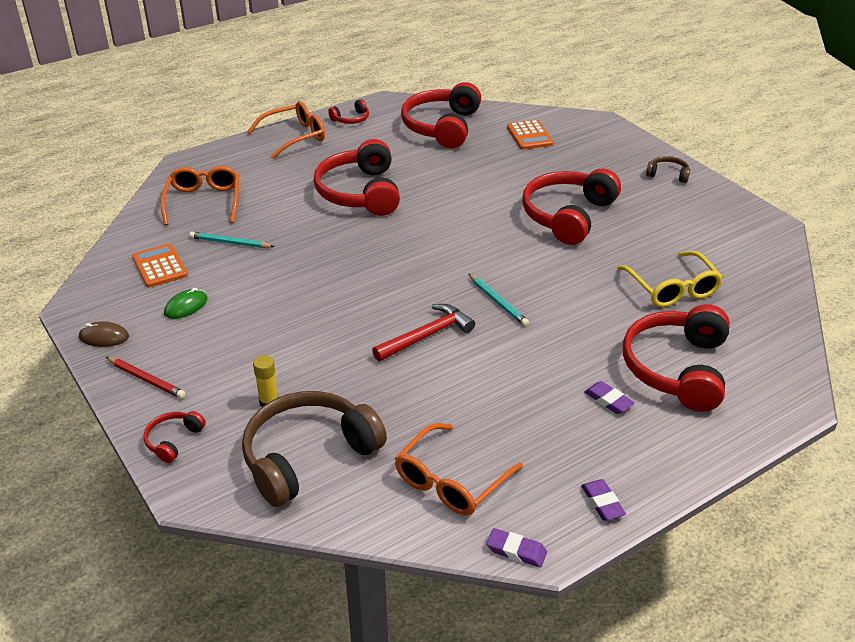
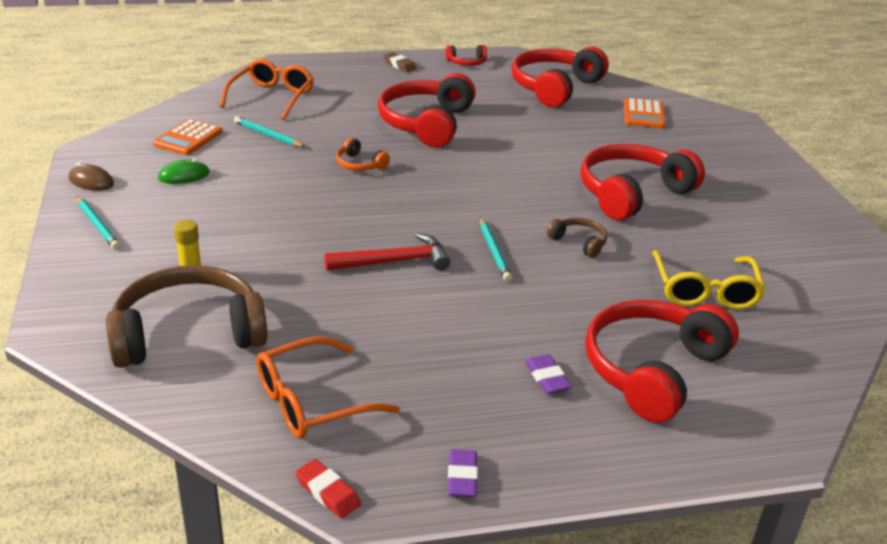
camera: 20 degrees right, 5 degrees down
(146, 380) = (97, 225): red pencil -> turquoise pencil
(159, 266) = (188, 138): orange calculator -> orange calculator turned 150 degrees counterclockwise
(173, 440) = (77, 282): red headphones -> none
(294, 137) = (399, 65): orange glasses -> brown eraser
(332, 250) = (359, 164): none -> orange headphones
(516, 551) = (328, 492): purple eraser -> red eraser
(668, 174) = (778, 183): brown headphones -> brown headphones (579, 242)

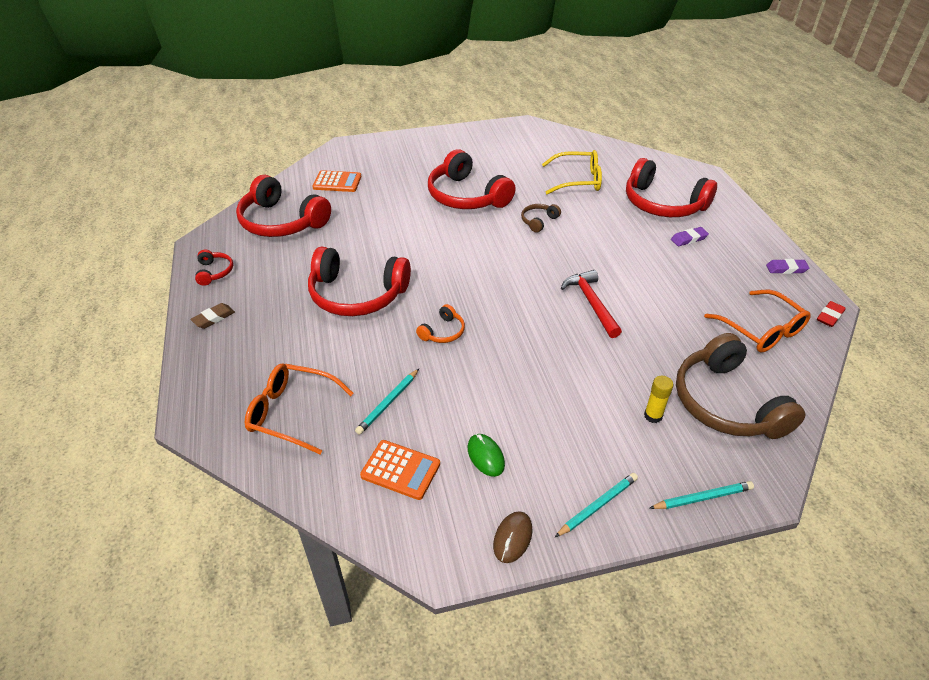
camera: 90 degrees left, 10 degrees up
(494, 252) = (562, 257): turquoise pencil -> turquoise pencil (703, 498)

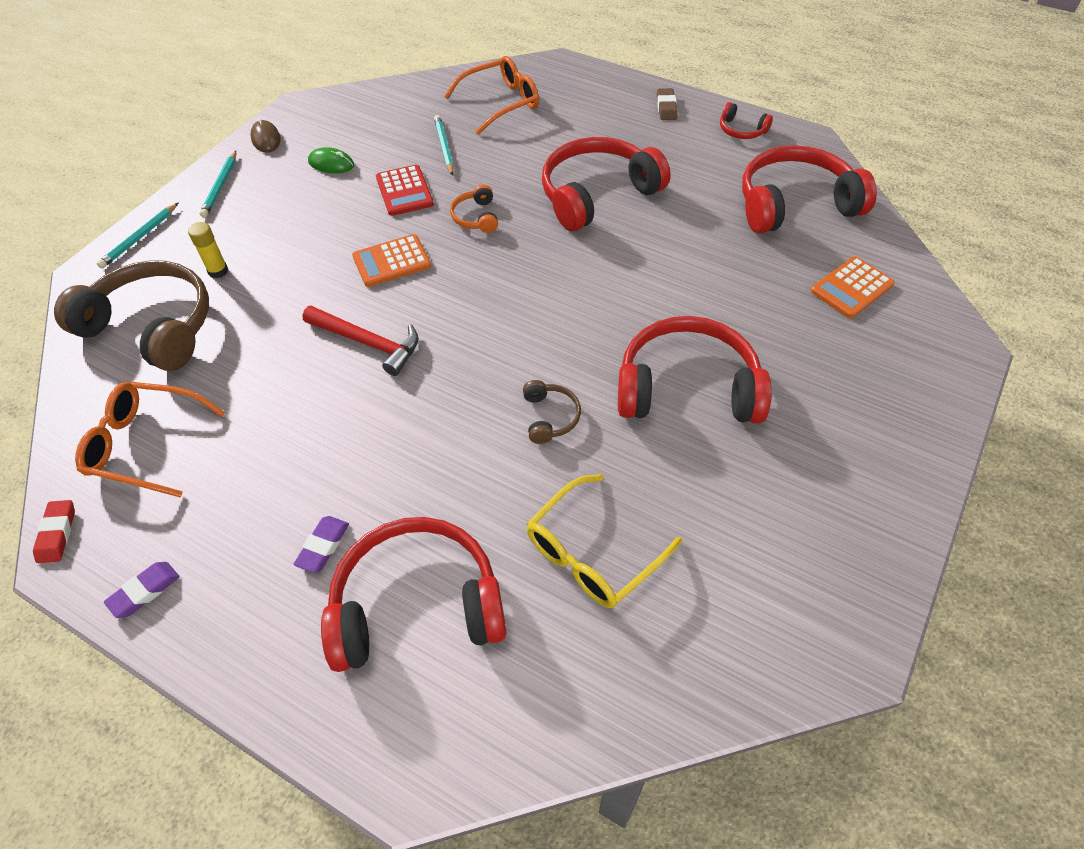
camera: 135 degrees right, 10 degrees up
(400, 470) = (381, 123): orange calculator -> orange calculator (392, 261)
(462, 385) = (404, 191): none -> red calculator

